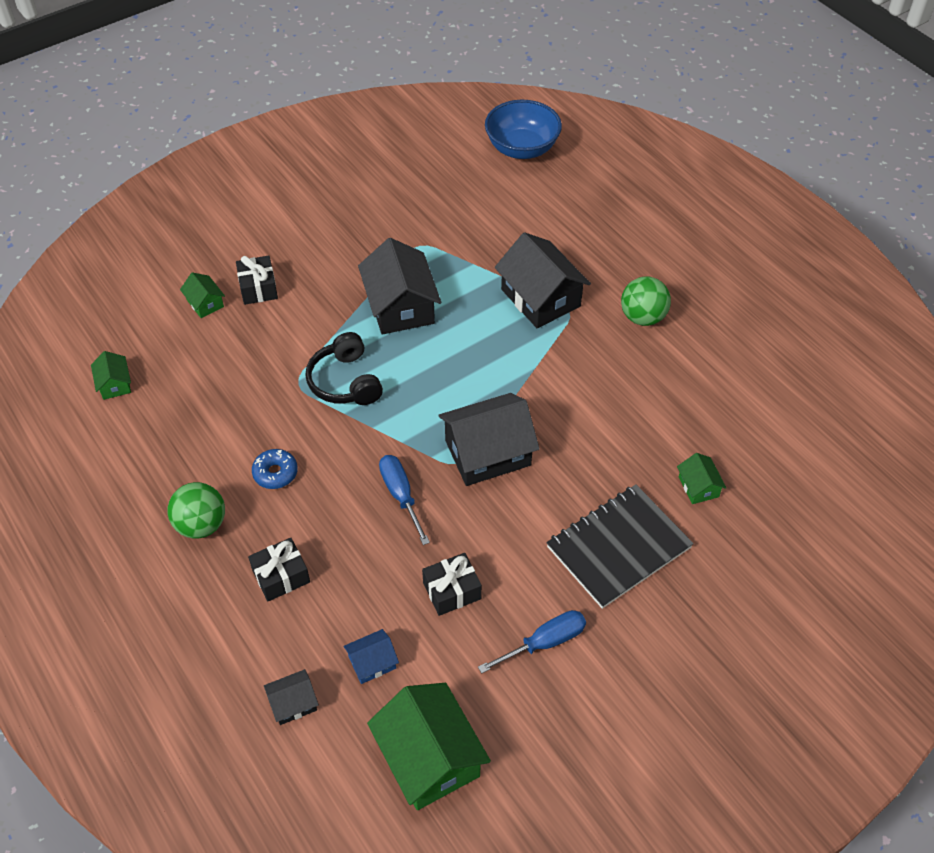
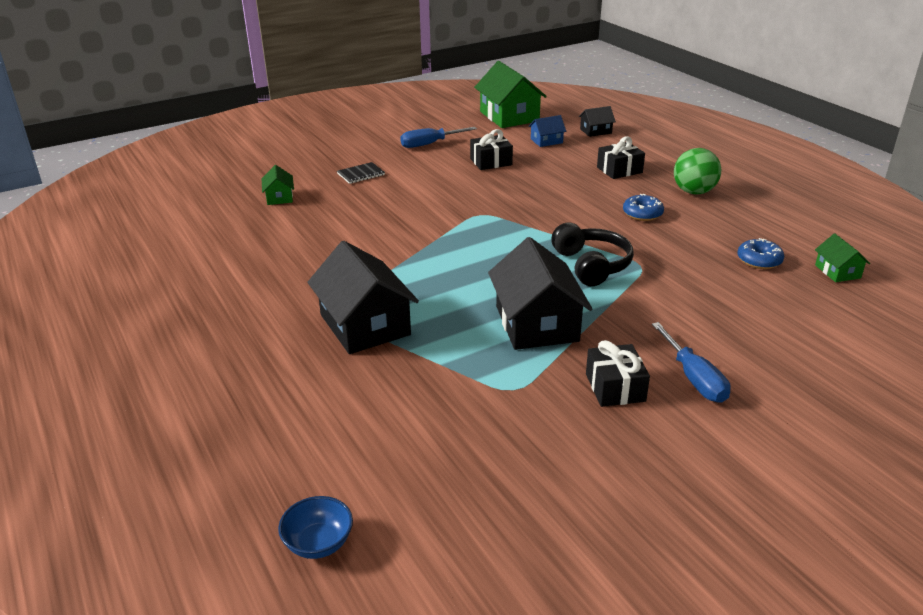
camera: 175 degrees left, 20 degrees down
(181, 397) = (759, 260): none -> blue donut
(205, 303) = (782, 335): green house -> none
(258, 288) = (722, 348): black gift -> black gift (615, 387)
(401, 496) = (530, 200): blue screwdriver -> blue screwdriver (693, 378)
(488, 453) = (452, 218): black house -> none
(522, 148) = (318, 543): blue bowl -> blue bowl, size x0.51
(618, 547) = (361, 174): black notebook -> black notebook, size x0.43
(642, 317) = (254, 303): green ball -> none

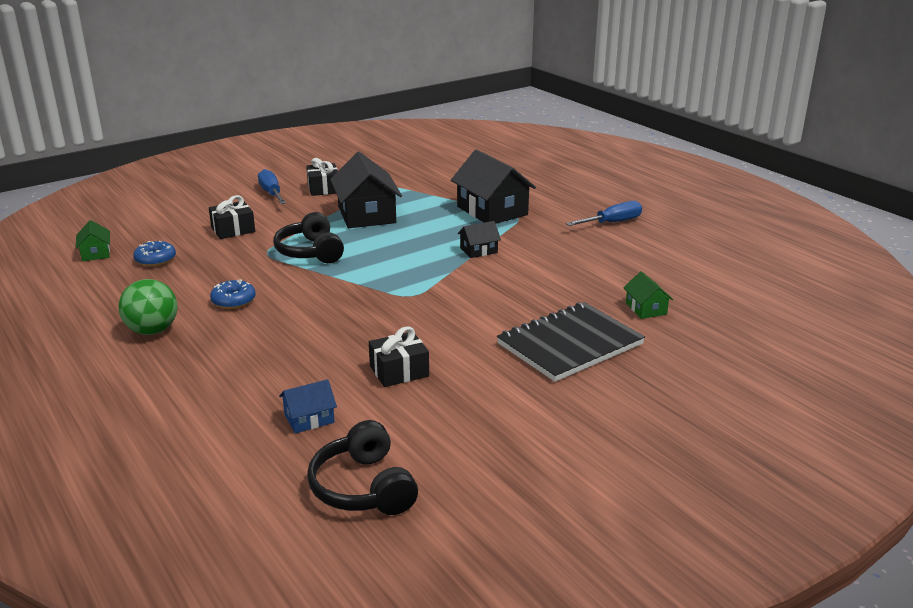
camera: 175 degrees right, 5 degrees down
(318, 543) = (477, 145): blue bowl -> none
(361, 174) = (570, 344): black notebook -> black notebook, size x2.30
(430, 144) = (494, 405): blue screwdriver -> blue screwdriver (612, 223)
(509, 116) = (363, 487): green house -> black headphones
(595, 131) = (217, 447): black house -> black house (478, 250)
(619, 170) = (224, 362): black gift -> black gift (233, 230)

